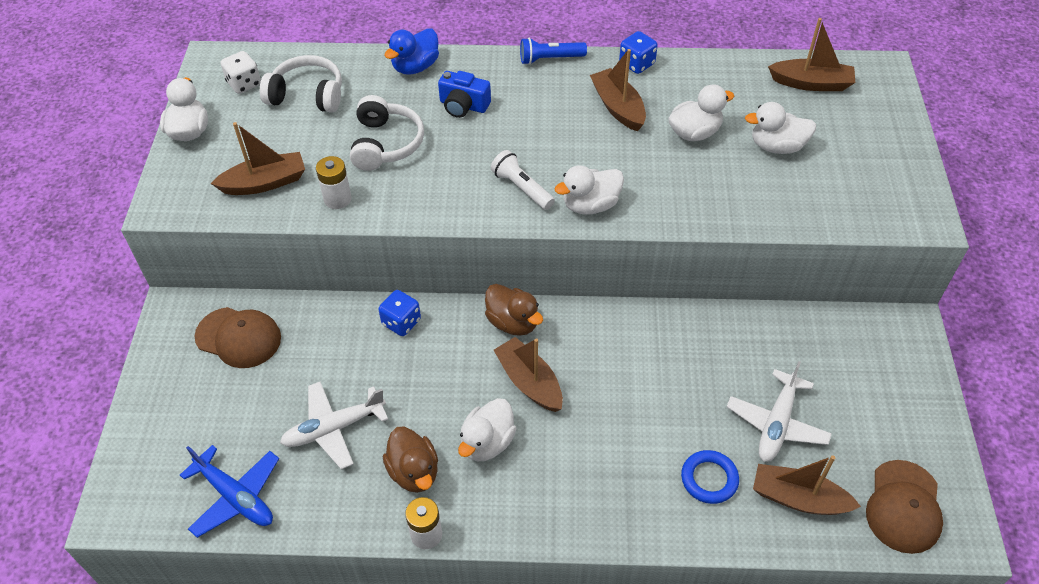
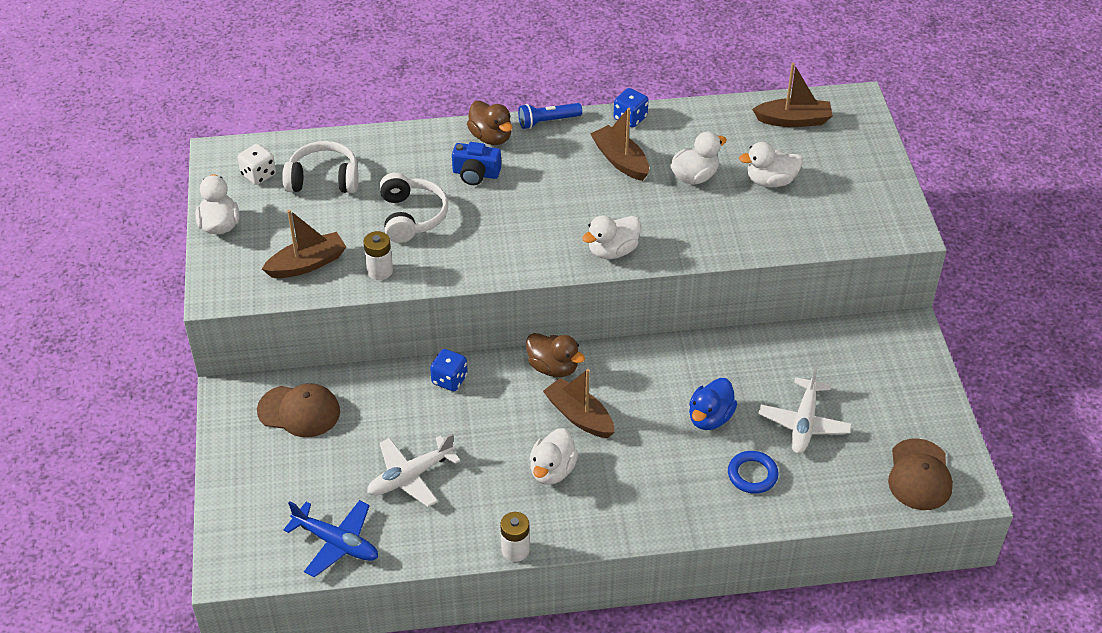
camera: 10 degrees left, 5 degrees down
(414, 472) = (492, 502): brown duck -> brown duck (491, 137)
(415, 67) = (420, 142): blue duck -> blue duck (710, 418)
(522, 188) = (547, 243): white flashlight -> none
(798, 498) = (830, 480): brown boat -> none

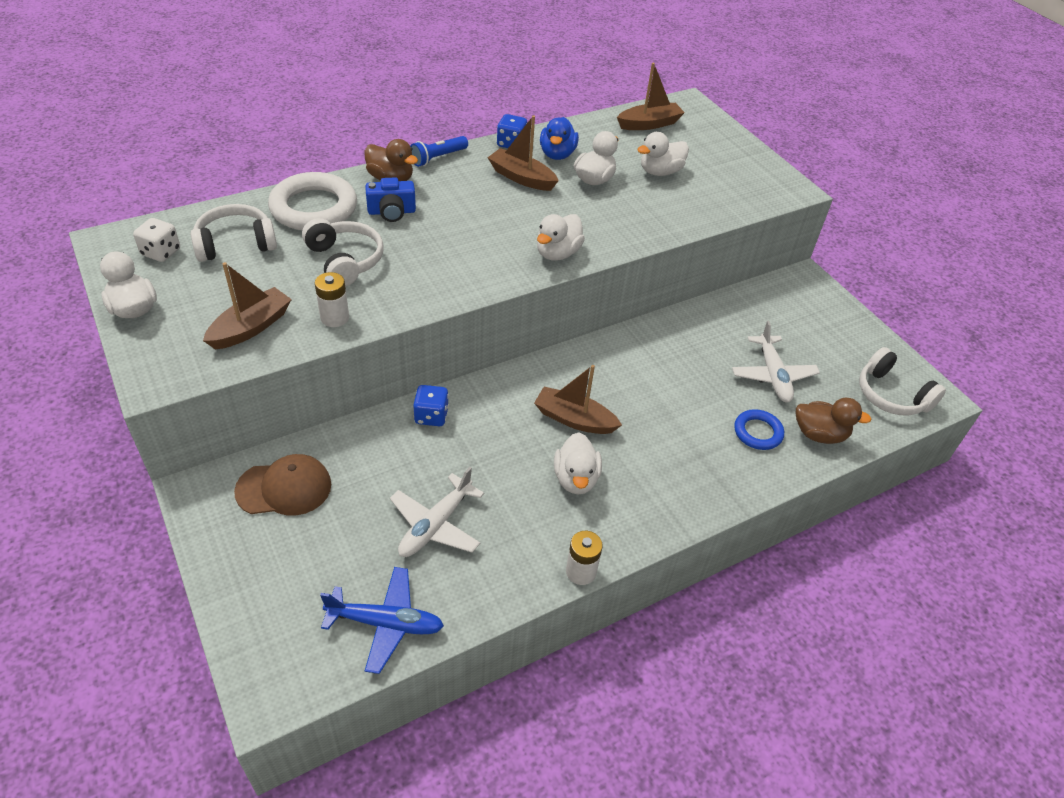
camera: 25 degrees left, 0 degrees up
(406, 155) = (314, 208): none -> white ring
(553, 367) = (526, 380): brown duck -> brown duck (819, 434)
(710, 418) = (692, 391): blue duck -> blue duck (557, 154)
(919, 475) = (891, 395): brown cap -> white headphones

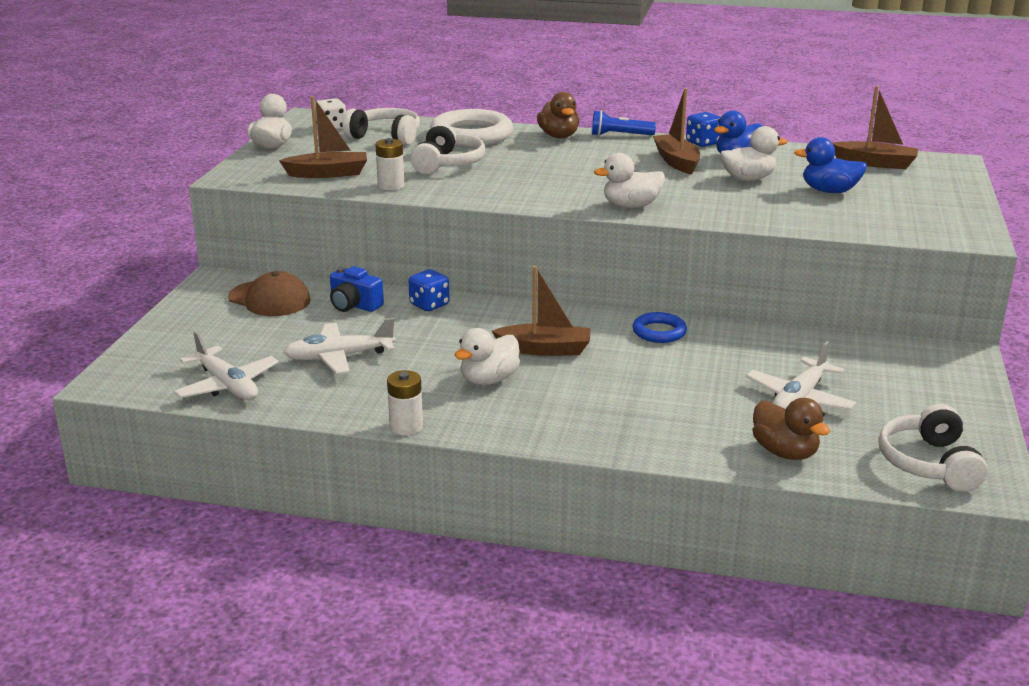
camera: 45 degrees right, 20 degrees down
(386, 623) = (227, 386): blue plane -> white plane
(391, 212) = (528, 151): blue camera -> blue camera (354, 305)
(574, 419) = (545, 349): brown boat -> brown boat turned 120 degrees clockwise
(660, 172) = (829, 191): white duck -> blue duck
(758, 432) = (715, 424): blue ring -> blue ring (659, 332)

